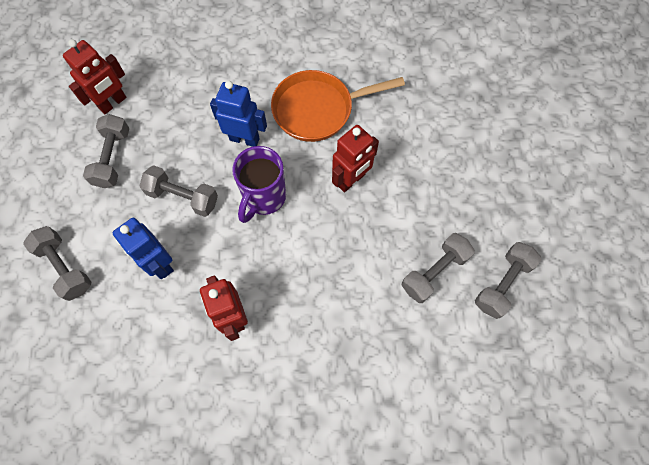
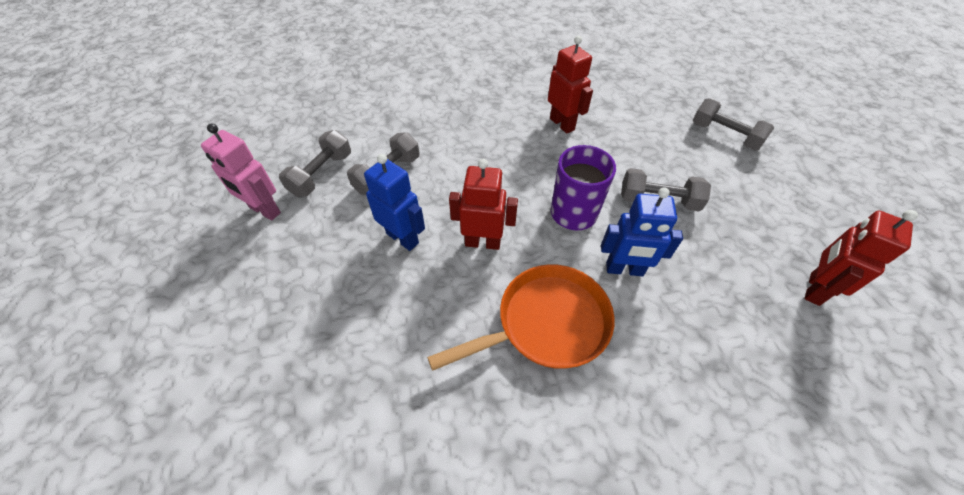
camera: 170 degrees right, 15 degrees down
(112, 158) = (759, 226): grey dumbbell -> none
(160, 263) = (645, 148): blue robot -> blue robot (403, 238)
(351, 180) = (483, 242): red robot -> red robot turned 60 degrees clockwise
(549, 245) = (264, 210): none -> pink robot

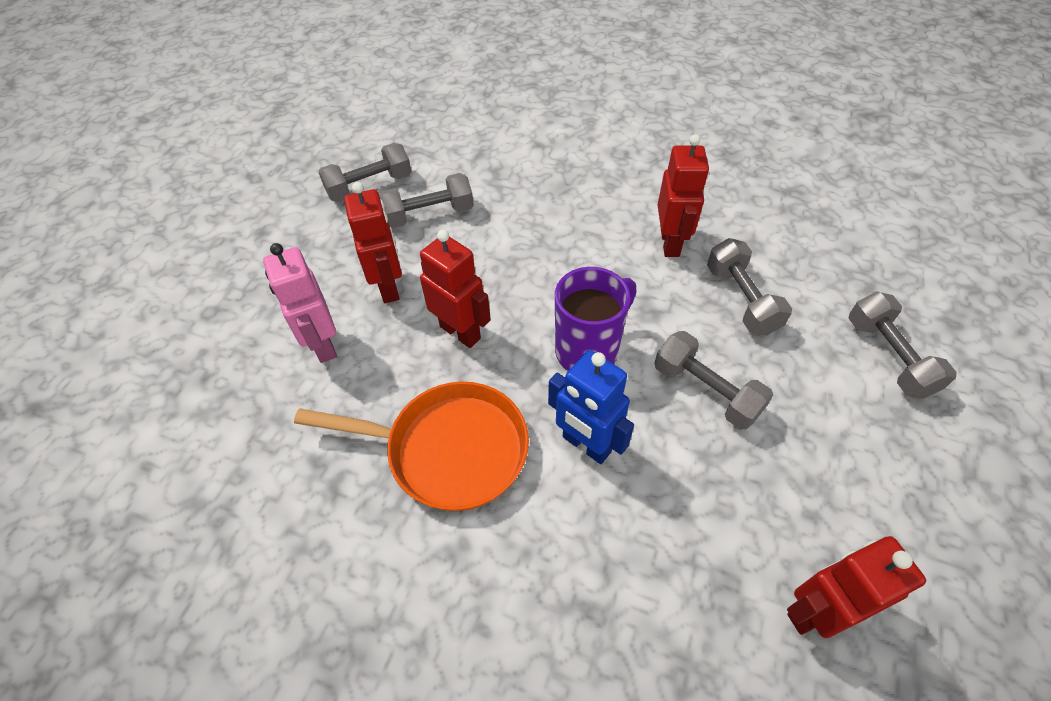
camera: 35 degrees right, 0 degrees up
(264, 210) = (294, 199): pink robot -> pink robot (323, 345)
(403, 238) = (389, 287): blue robot -> red robot
(629, 139) = (741, 299): none -> grey dumbbell

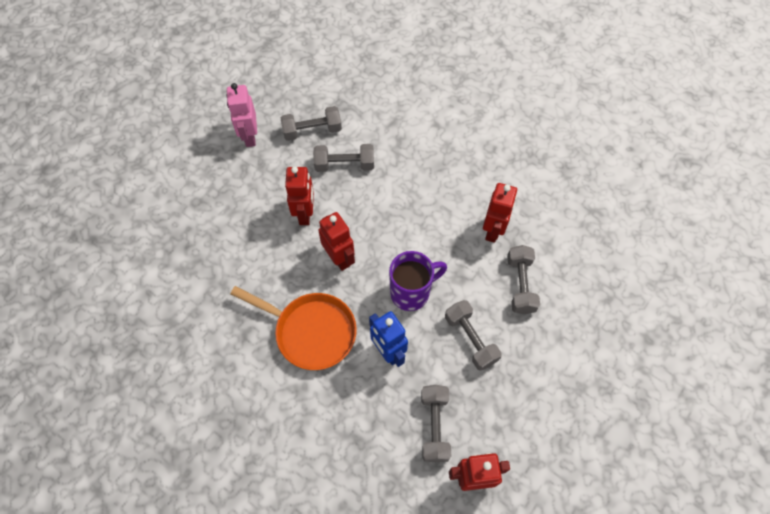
camera: 15 degrees right, 10 degrees up
(323, 345) = (257, 243): pink robot -> pink robot (249, 136)
(888, 357) = (593, 350): grey dumbbell -> grey dumbbell (434, 426)

